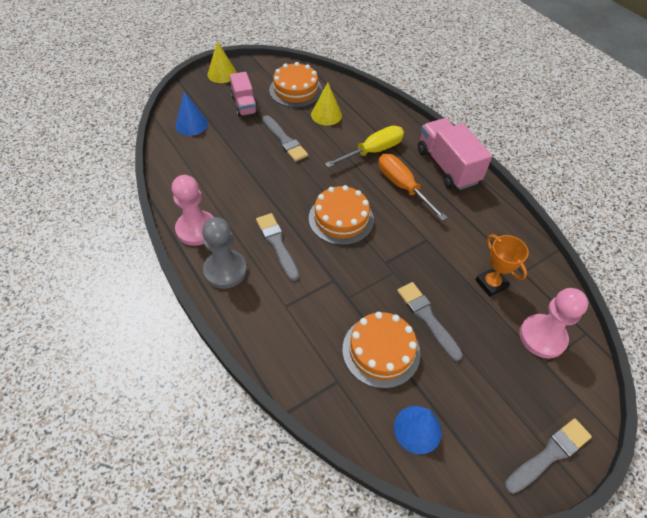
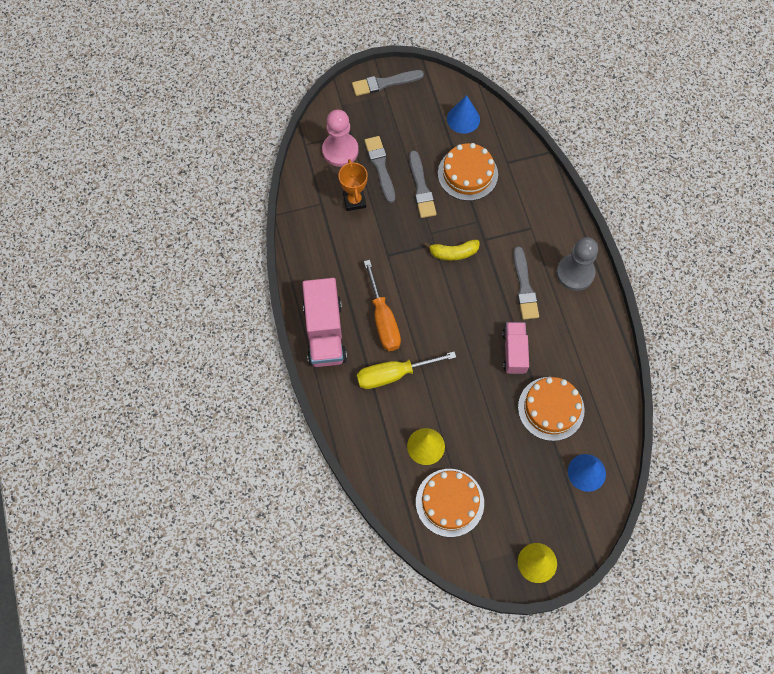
camera: 160 degrees left, 15 degrees up
(196, 229) = (595, 323): pink pawn -> none
(244, 105) = (519, 491): pink truck -> pink truck (514, 352)
(285, 140) = (485, 417): grey brush -> grey brush (380, 167)
(341, 219) = (458, 298): orange cake -> orange cake (551, 408)
(361, 258) = (453, 253): none -> yellow banana

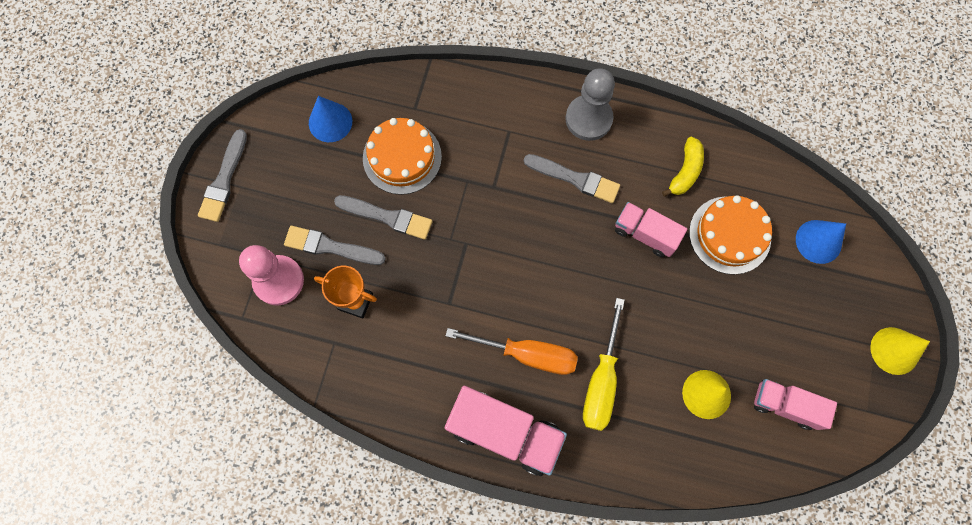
camera: 60 degrees left, 5 degrees up
(449, 502) = (785, 405): orange cake -> pink truck
(453, 253) = (490, 229): yellow banana -> yellow banana (685, 171)

